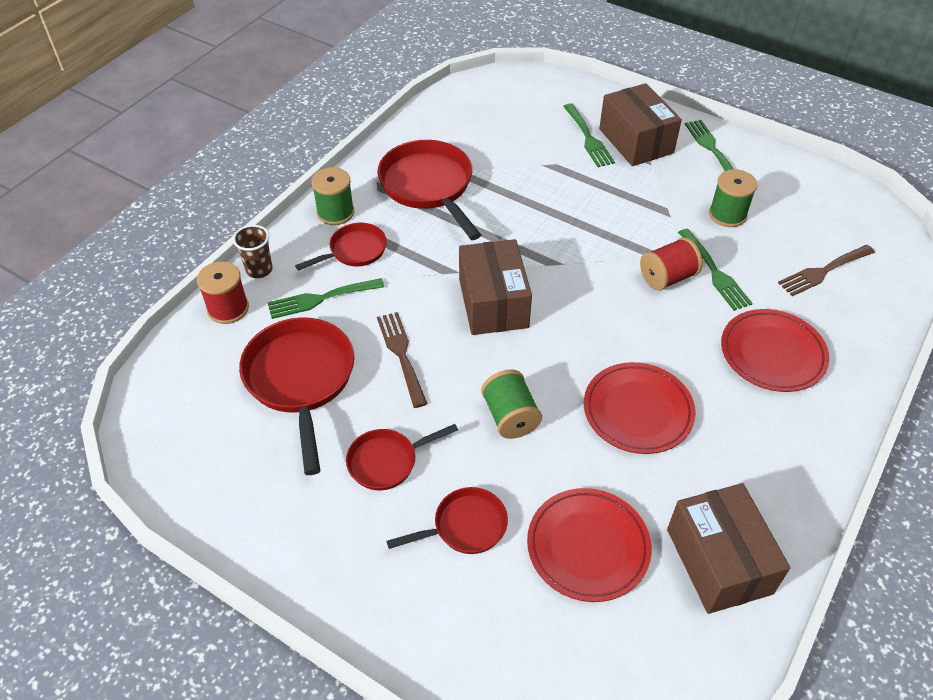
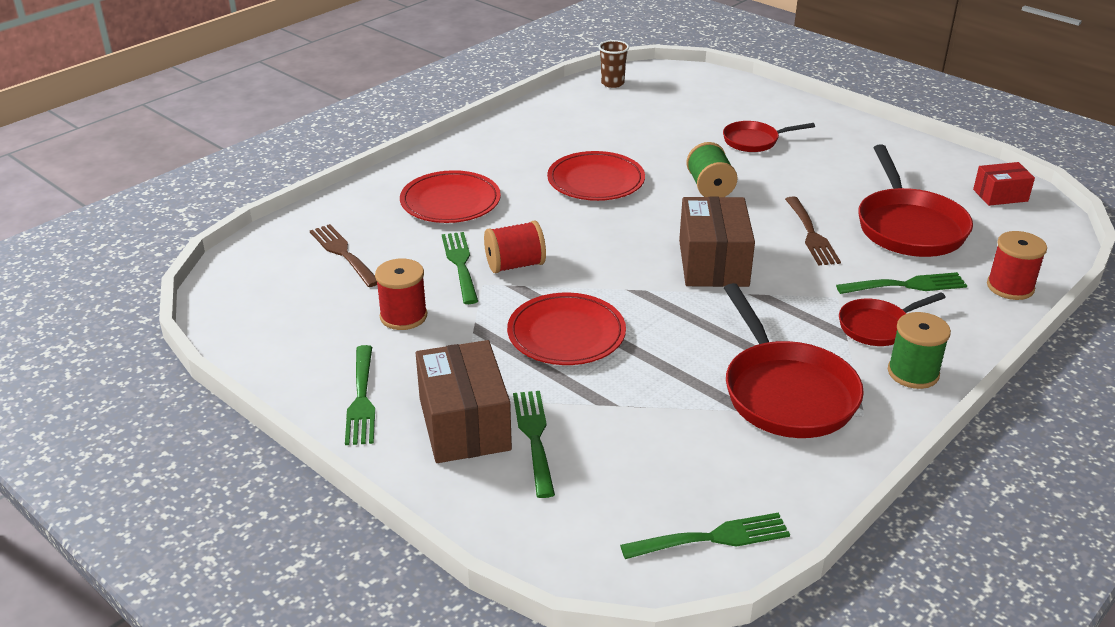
camera: 170 degrees left, 15 degrees down
(183, 450) = (1000, 195): none -> red box
(259, 270) = (990, 319): brown cup -> brown cup (612, 83)
(387, 461) = (818, 174): red pan -> none
(470, 98) = (713, 538): none -> green fork
(588, 546) = (664, 126): red plate -> red plate (566, 334)
(718, 561) = (573, 113): brown box -> none
(727, 214) = (403, 316): green spool -> red spool
(823, 271) = (343, 253): brown fork -> brown fork turned 105 degrees counterclockwise

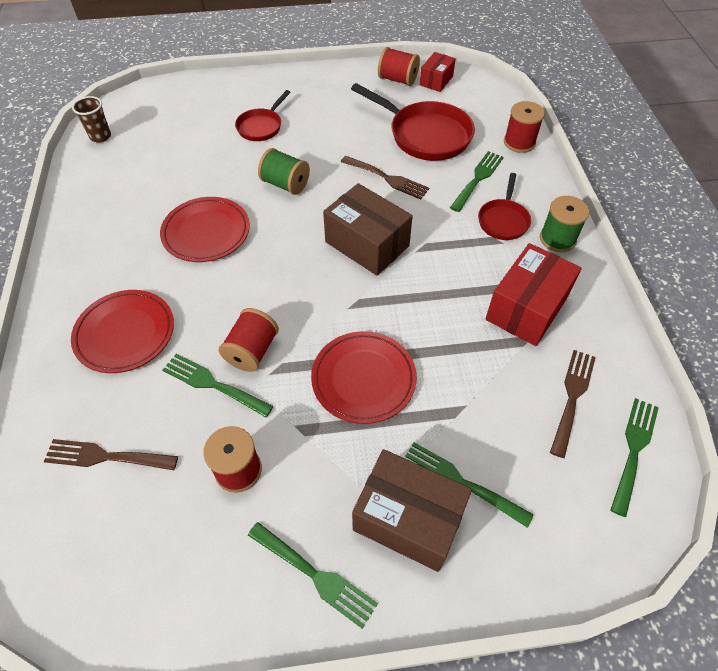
camera: 50 degrees left, 20 degrees up
(719, 468) = (572, 397): none -> brown fork
(786, 392) = (526, 308): red pan -> red box
(955, 174) = (398, 80): none -> red spool

